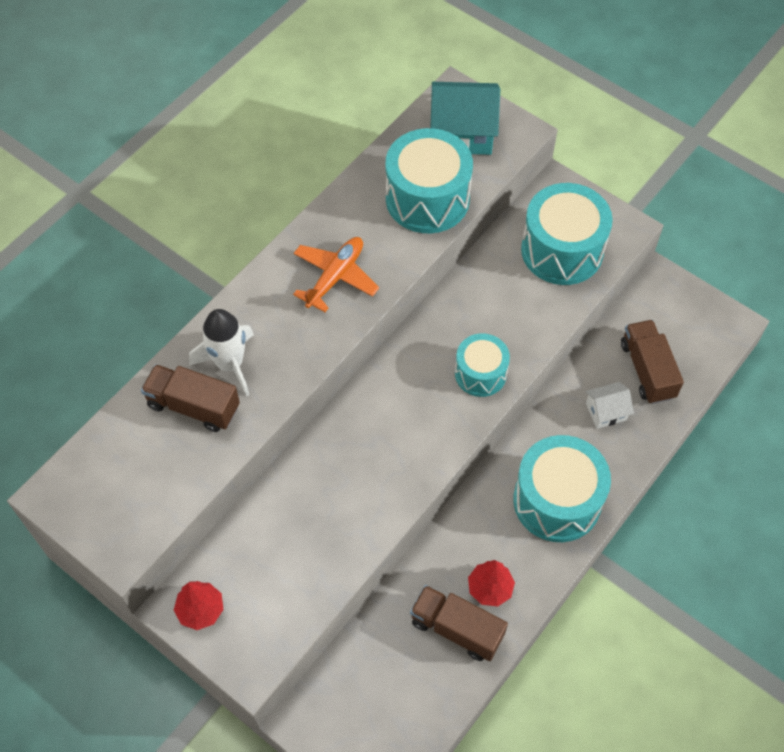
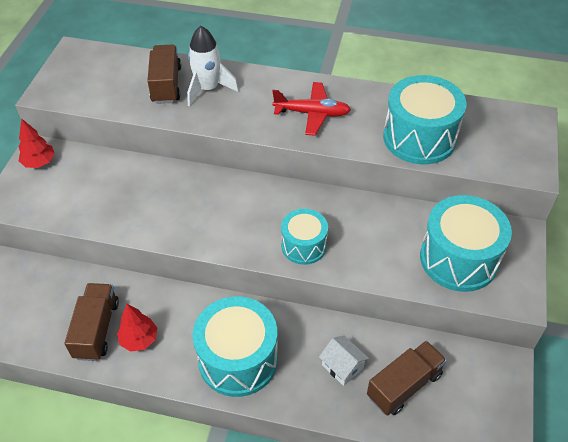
camera: 65 degrees right, 10 degrees down
(335, 277) = (312, 113): orange plane -> red plane
(462, 133) = (498, 136): turquoise house -> none

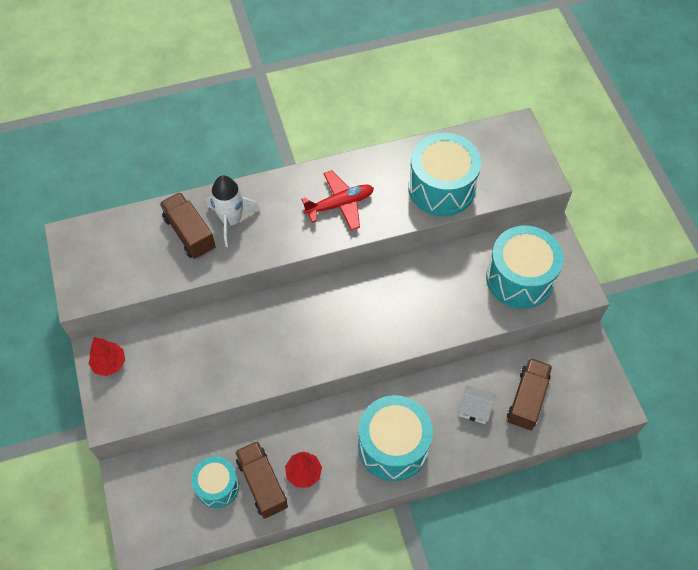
camera: 30 degrees left, 10 degrees up
(304, 245) = (396, 327): turquoise drum -> turquoise drum (217, 486)

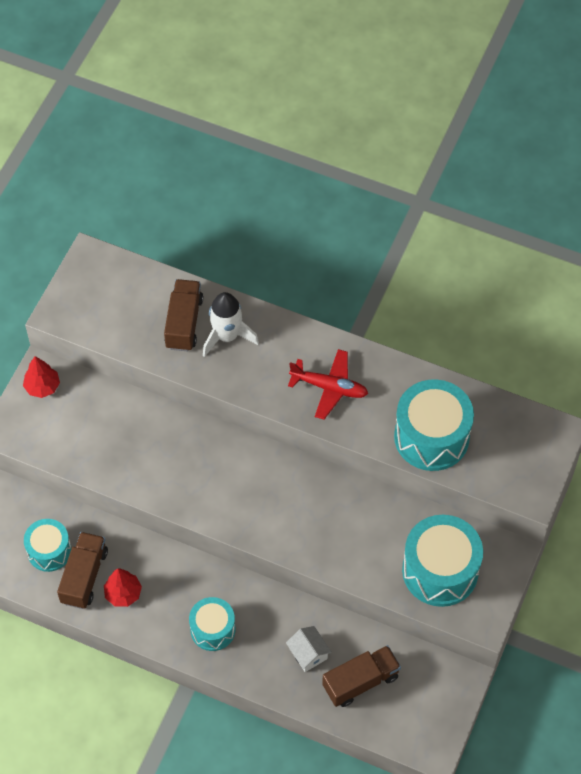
camera: 40 degrees right, 0 degrees up
(393, 446) = (212, 629): turquoise drum -> turquoise drum, size x0.60

